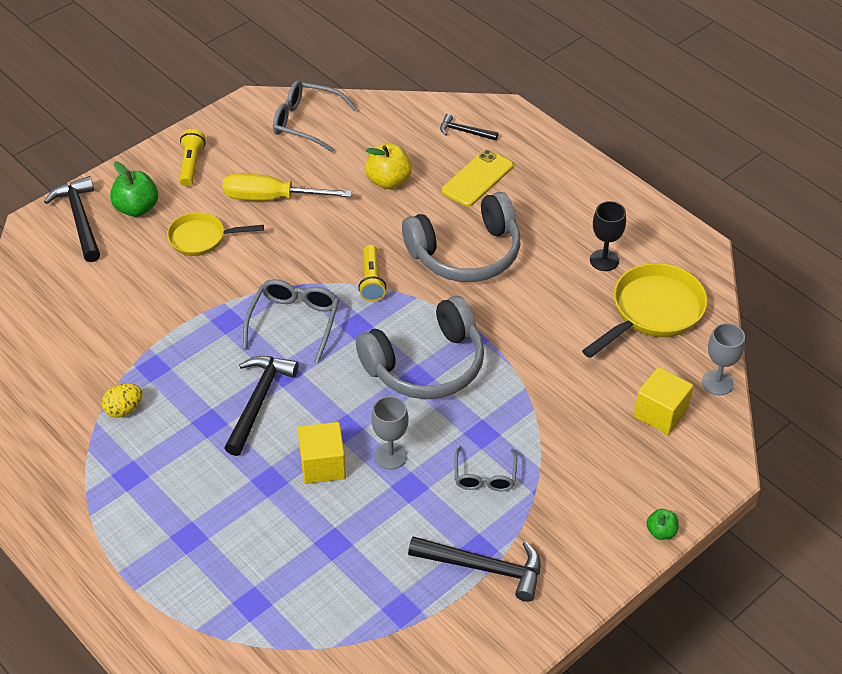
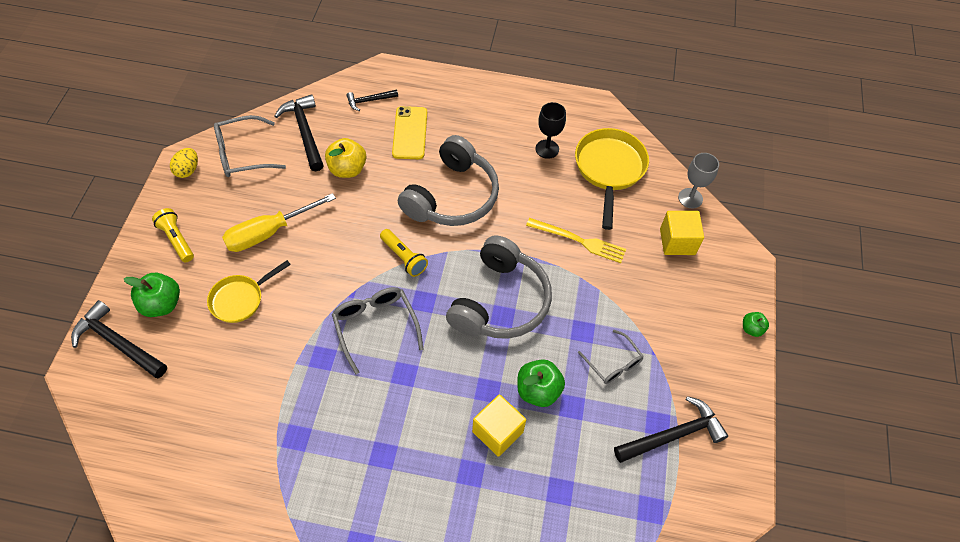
camera: 40 degrees left, 10 degrees up
(124, 409) = (304, 490): yellow egg -> yellow egg (187, 170)
(259, 401) = (405, 411): black hammer -> black hammer (305, 132)
(390, 456) = (538, 391): grey goblet -> green apple
(555, 357) = (579, 241): none -> yellow fork

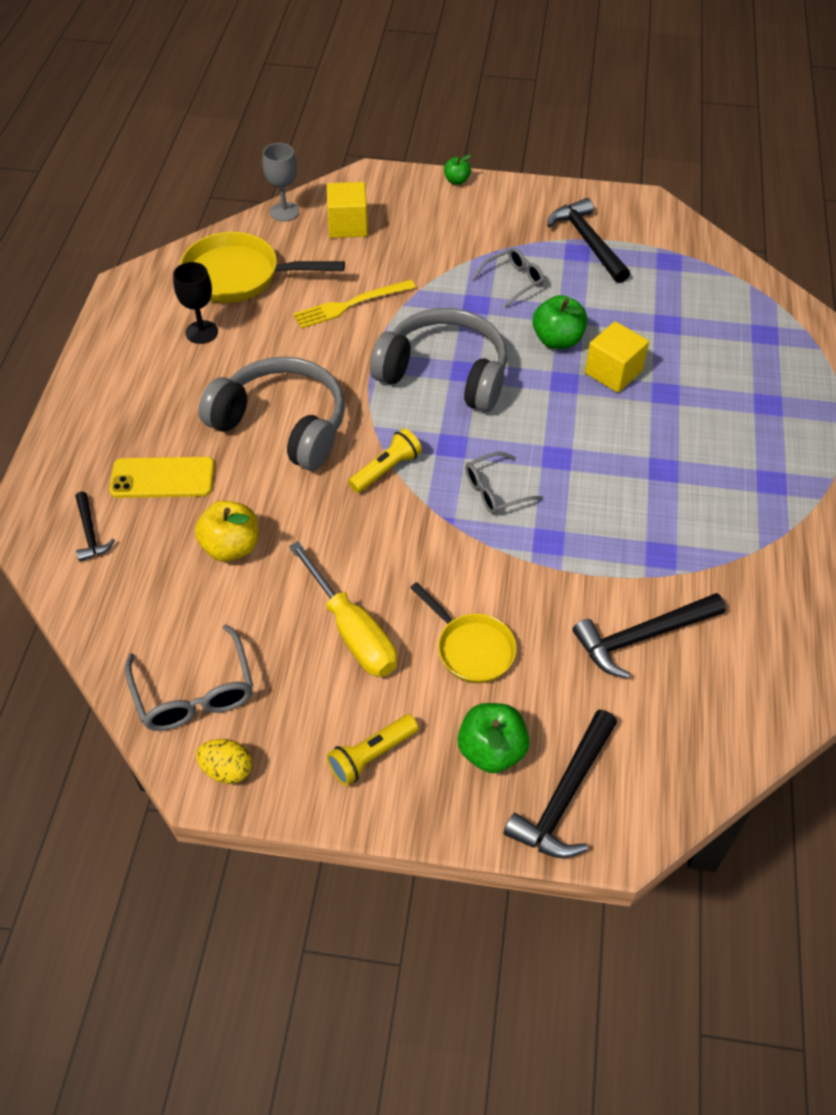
camera: 90 degrees left, 5 degrees down
(305, 132) = (150, 611): black hammer -> black hammer (642, 637)
(375, 326) = (495, 490): grey glasses -> grey glasses, size x0.67
(579, 241) = (350, 304): yellow fork -> yellow fork turned 135 degrees counterclockwise

